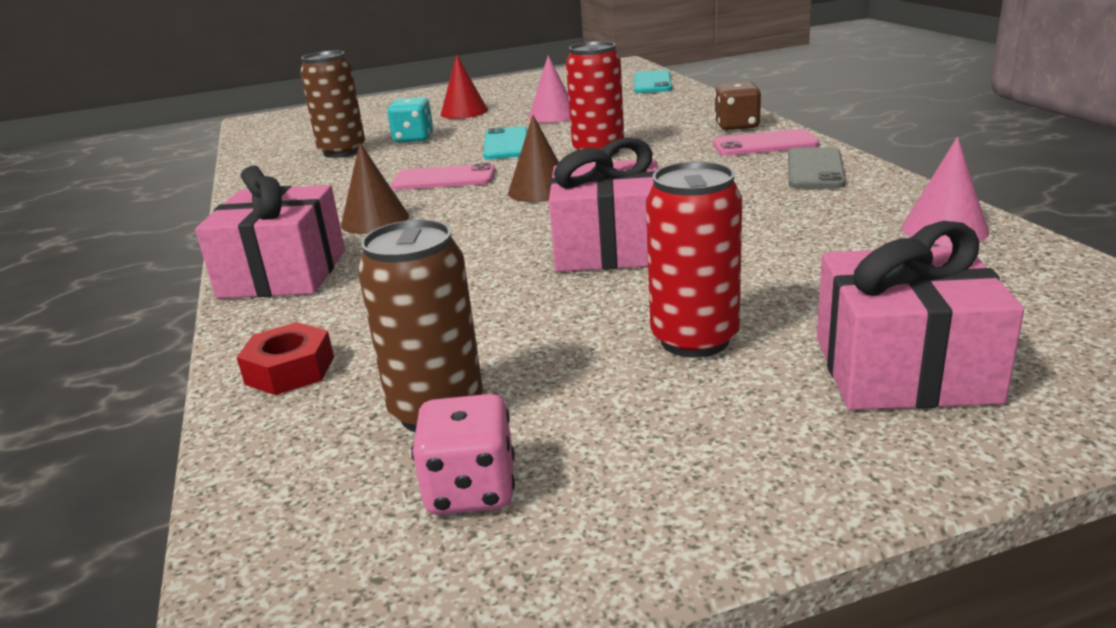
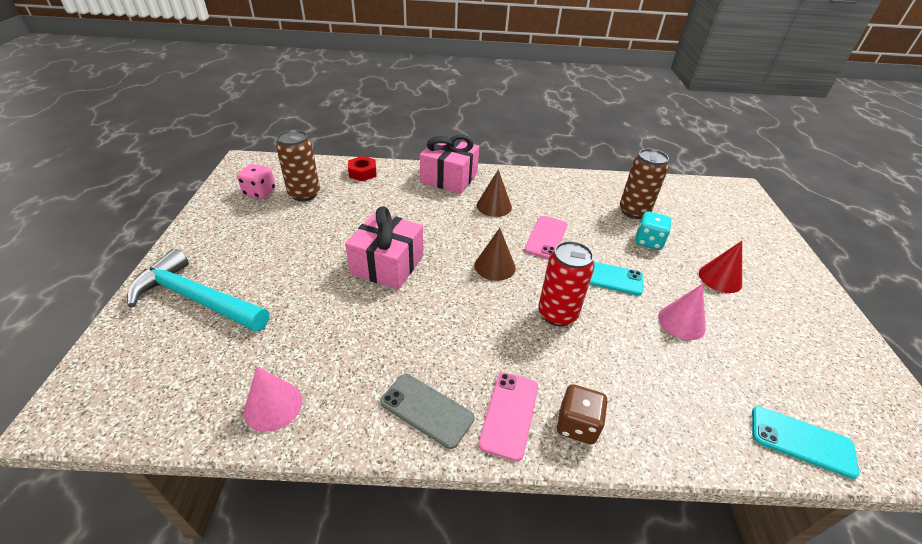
camera: 105 degrees right, 15 degrees up
(694, 339) = (280, 257): red can -> none
(903, 369) = (197, 298): pink gift -> turquoise hammer

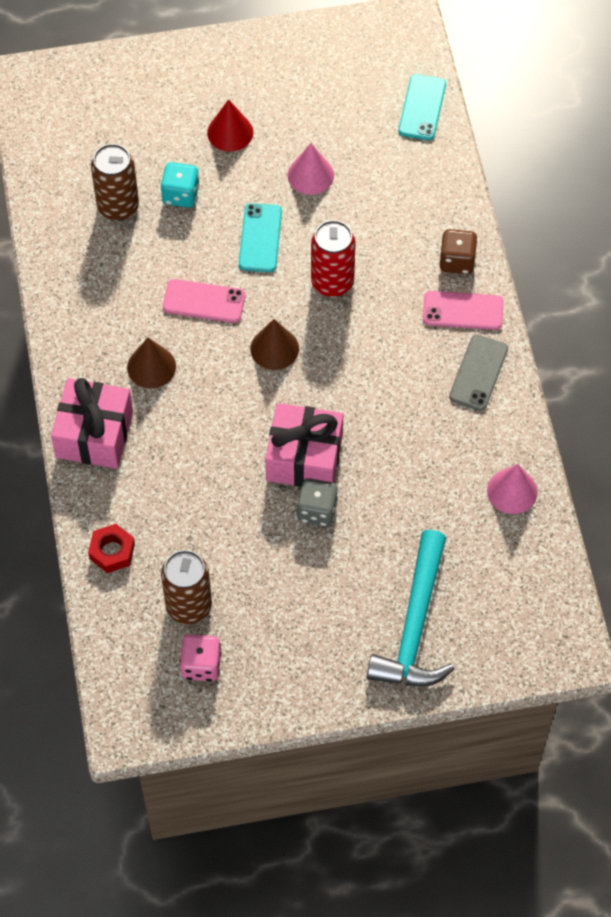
camera: 100 degrees left, 20 degrees up
(337, 263) = (317, 510): none -> grey dice

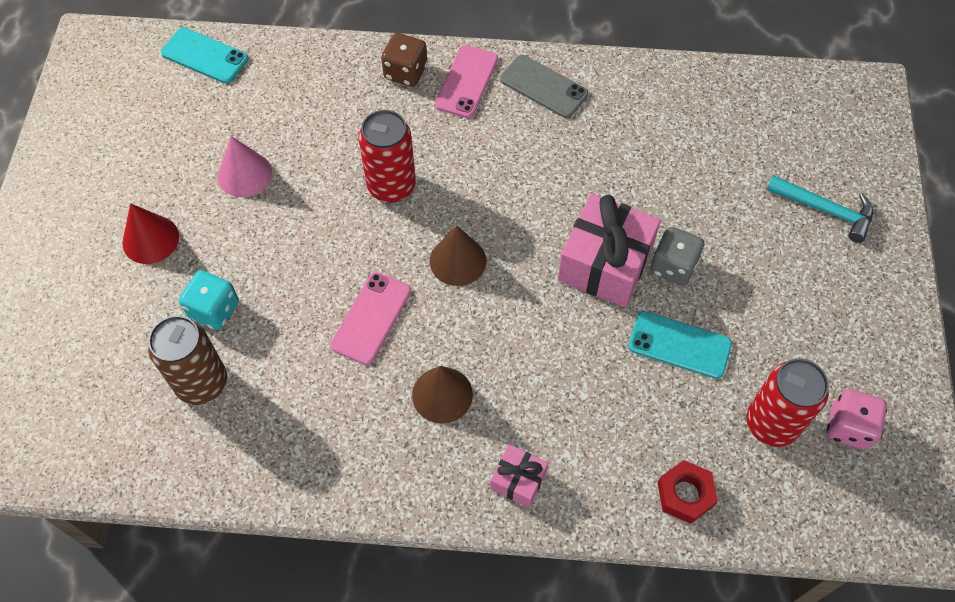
camera: 75 degrees left, 0 degrees up
(94, 434) = (518, 480): pink gift -> pink gift, size x0.51
(189, 606) = (771, 424): brown can -> red can
(260, 238) = (307, 241): turquoise phone -> turquoise phone (679, 345)
(414, 625) = (825, 210): turquoise hammer -> turquoise hammer, size x0.60
(512, 491) = (686, 93): pink cone -> none

